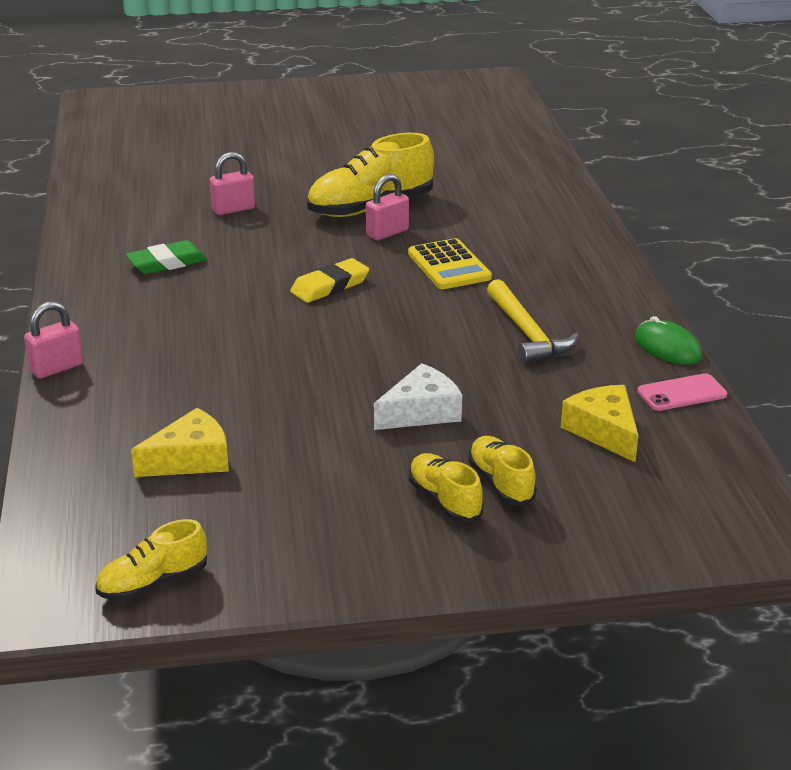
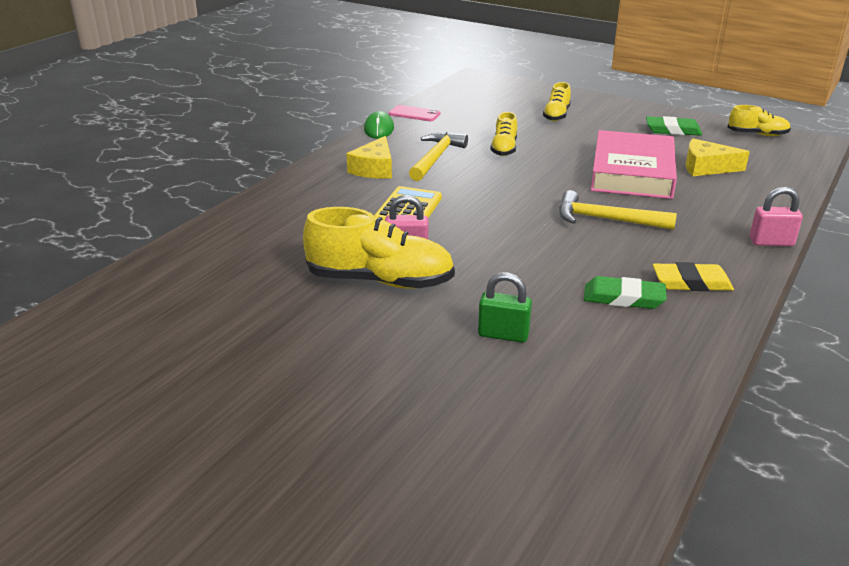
camera: 140 degrees left, 0 degrees up
(233, 209) = (503, 334): pink padlock -> green padlock
(248, 329) = (606, 219): none -> yellow hammer
(279, 408) = (632, 172): none -> pink book
(296, 529) = (673, 130): none -> green eraser
(330, 286) = (512, 227): yellow eraser -> yellow eraser (691, 282)
(421, 412) = (554, 147): white cheese -> none
(444, 500) = (590, 118): yellow shoe -> yellow shoe (504, 149)
(604, 431) = (478, 115): yellow cheese -> yellow cheese (374, 169)

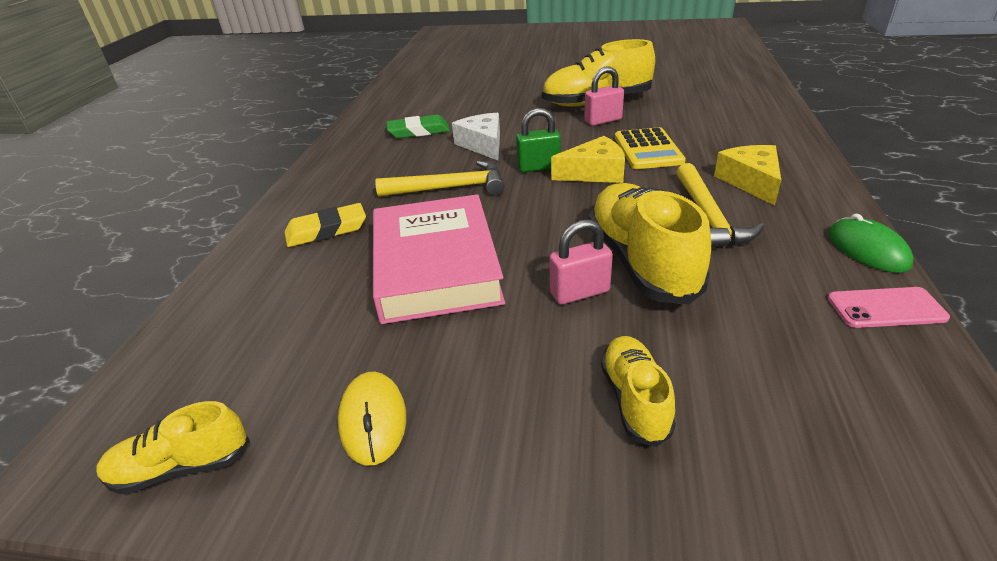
camera: 160 degrees right, 5 degrees up
(503, 334) = (490, 97): green padlock -> green padlock (538, 167)
(504, 149) = (641, 262): yellow shoe -> yellow shoe, size x1.81
(555, 256) = (483, 145): none -> white cheese
(673, 130) = (373, 420): green eraser -> yellow mouse
(691, 282) = (366, 152): yellow eraser -> yellow eraser (326, 230)
(706, 167) = (323, 310): yellow cheese -> yellow cheese (594, 173)
(771, 242) = (279, 205): pink padlock -> pink padlock (579, 292)

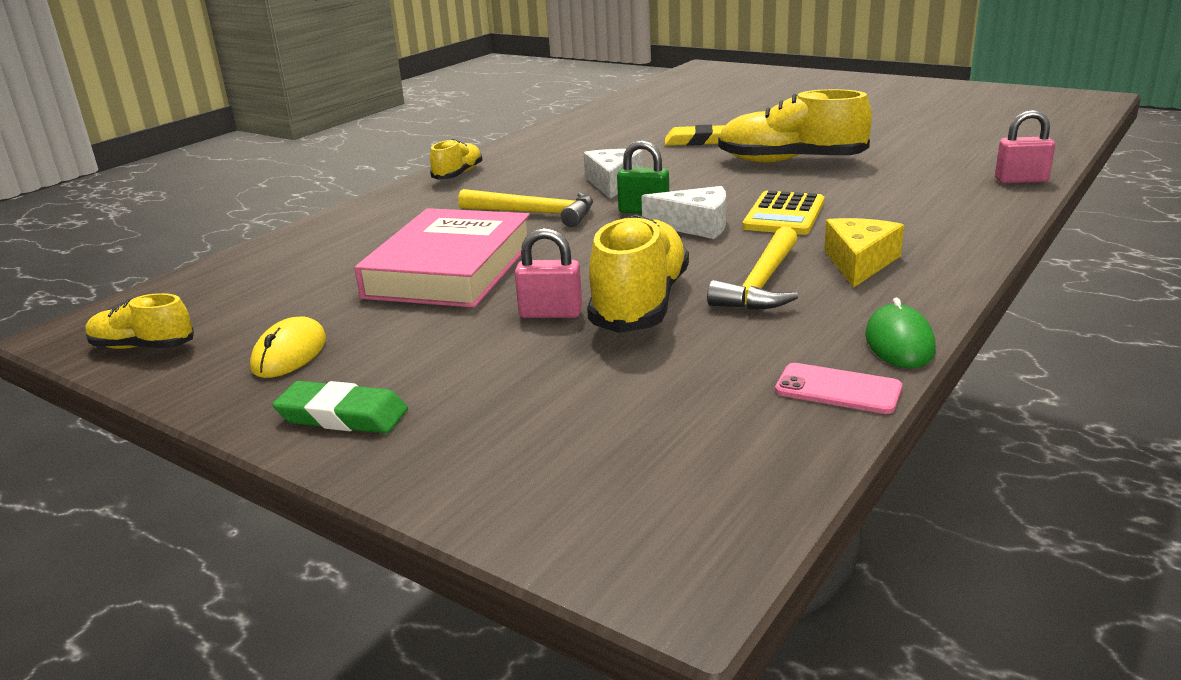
camera: 25 degrees right, 10 degrees down
(326, 230) = (390, 226): yellow eraser -> yellow eraser (698, 141)
(418, 131) = (563, 161): green eraser -> green eraser (342, 415)
(594, 173) = (695, 225): yellow cheese -> white cheese
(603, 120) = (772, 180): pink padlock -> pink padlock (1021, 180)
(634, 399) = (500, 391): yellow shoe -> yellow shoe (458, 174)

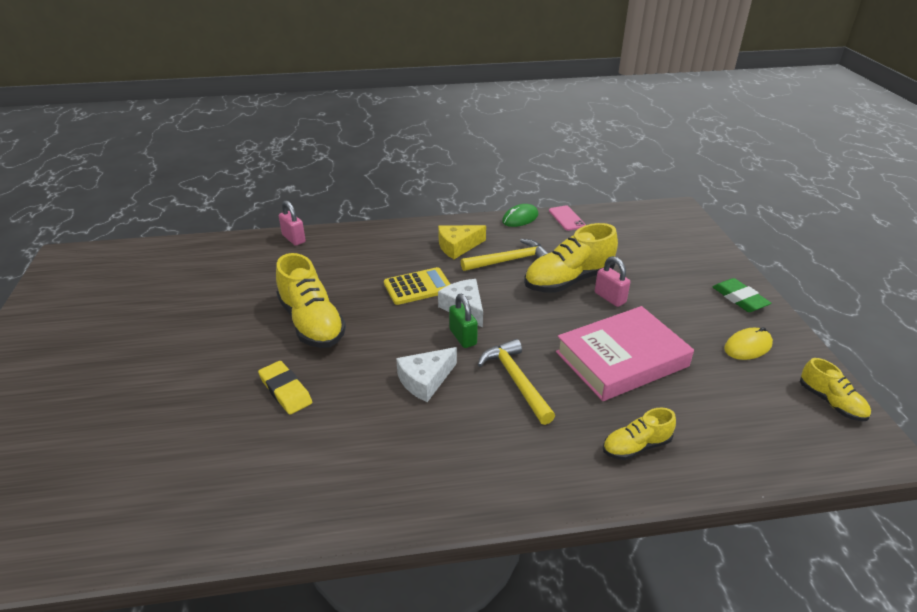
camera: 135 degrees left, 10 degrees up
(458, 174) = (490, 489): yellow shoe -> yellow shoe (636, 446)

